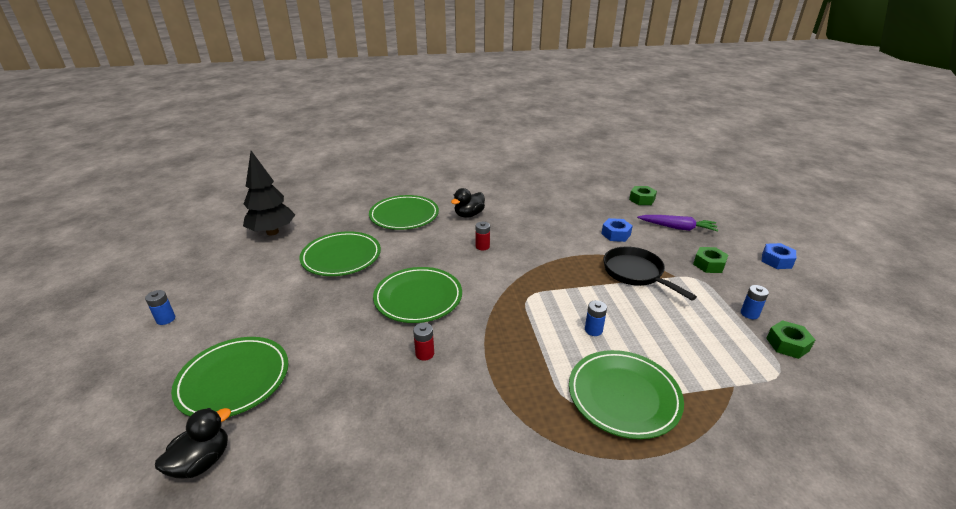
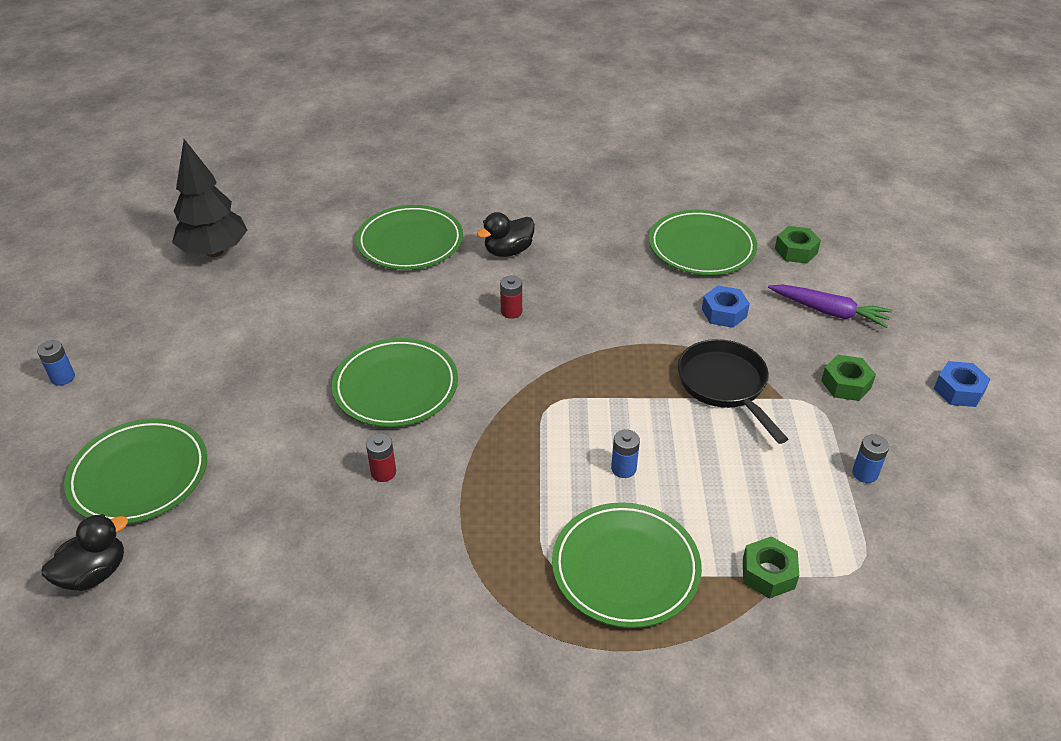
camera: 10 degrees right, 10 degrees up
(341, 257) = (304, 306): green plate -> green plate (701, 247)
(787, 344) = (894, 528): green nut -> green nut (768, 573)

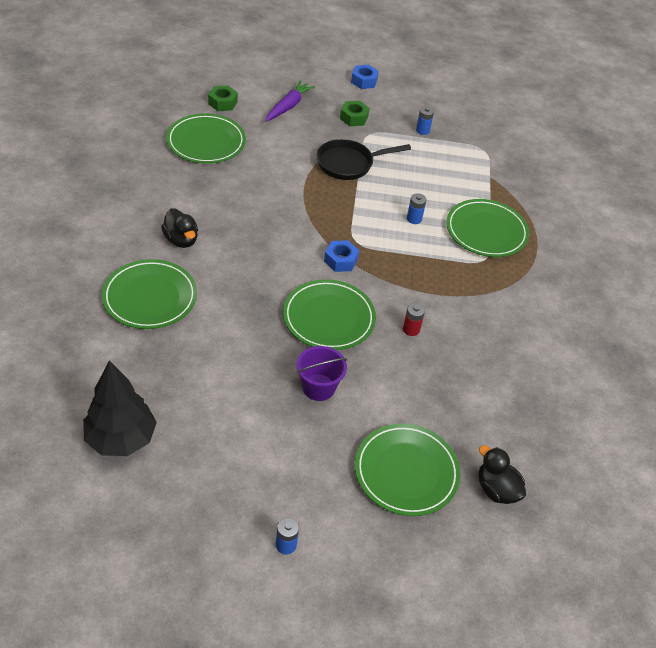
camera: 90 degrees left, 5 degrees up
(278, 386) = (318, 387): none -> purple bucket
(511, 311) = (257, 248): red battery -> none
(724, 313) = (280, 148): blue nut -> blue nut (340, 260)
(768, 573) = (488, 181): green nut -> none

